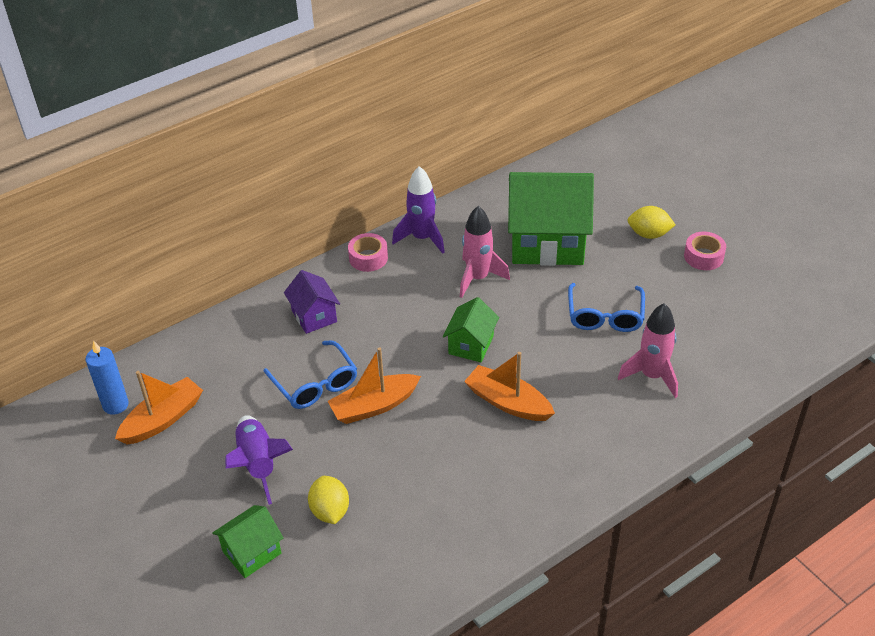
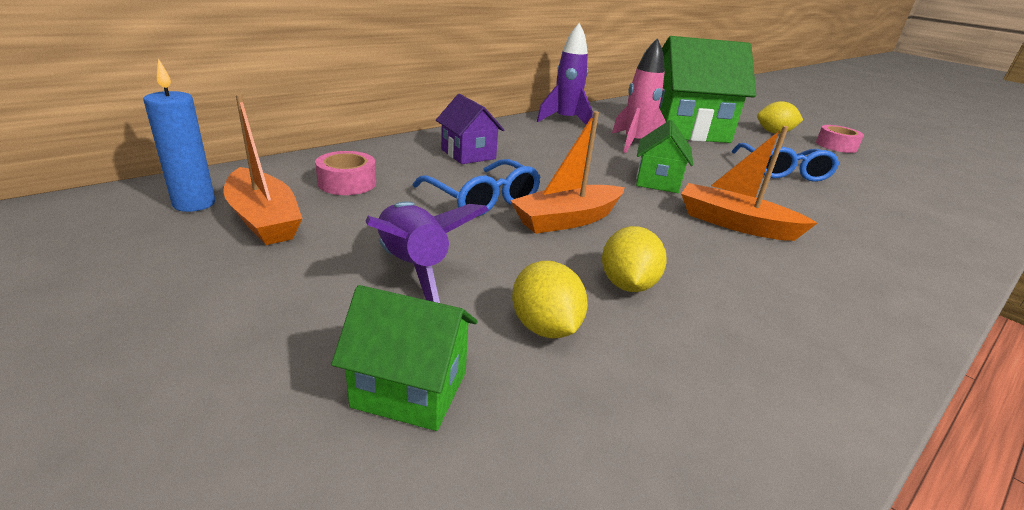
camera: 10 degrees left, 15 degrees down
(163, 419) = (264, 219): orange boat -> orange boat turned 105 degrees clockwise
(252, 552) = (410, 389): green house -> green house turned 60 degrees clockwise
(368, 258) = (516, 127): pink tape -> pink tape (347, 183)
(393, 474) = (627, 285): none -> yellow lemon
(652, 376) = (877, 211): pink rocket -> none

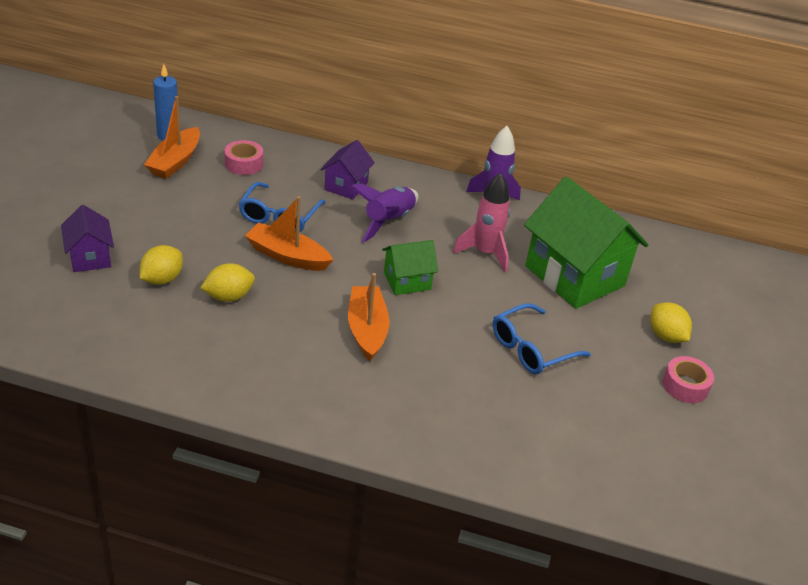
camera: 55 degrees right, 10 degrees up
(410, 389) = (90, 257): green house -> purple house
(412, 268) = (175, 223): purple rocket -> purple rocket (388, 221)

